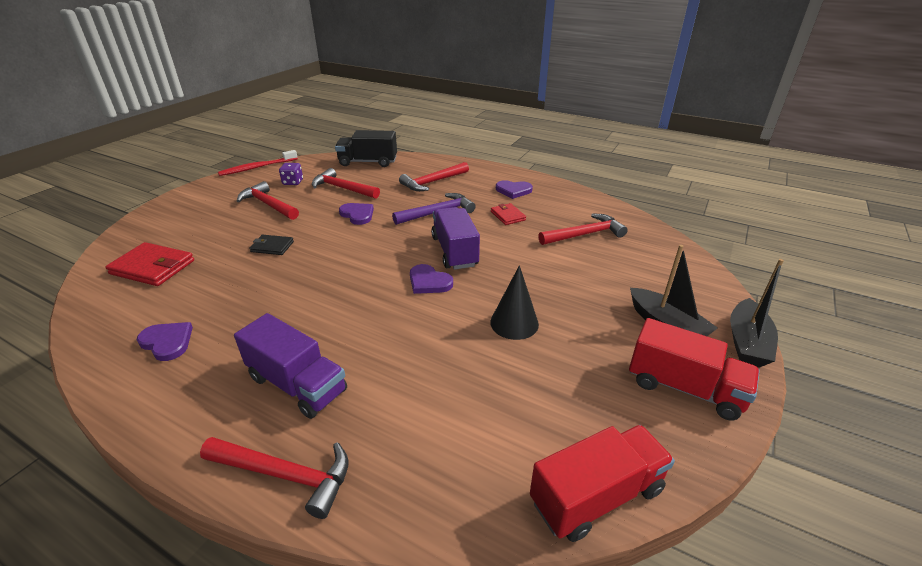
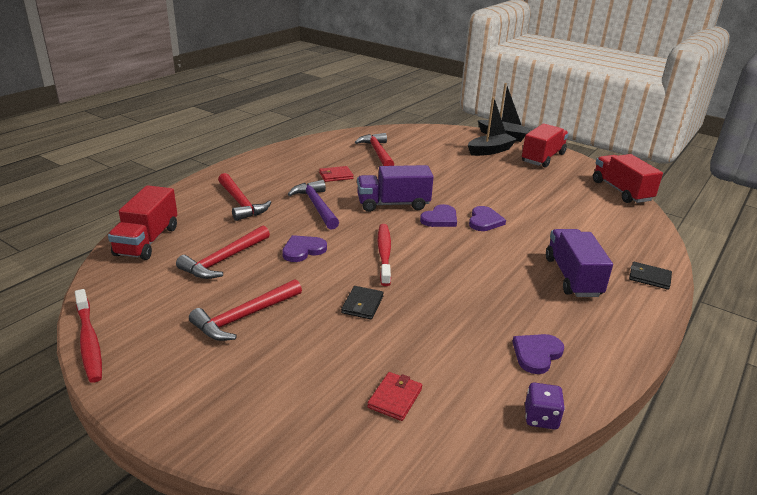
camera: 85 degrees left, 5 degrees down
(153, 267) = (395, 398): red wallet -> red wallet, size x0.58
(285, 475) = (649, 277): red hammer -> black wallet
(293, 182) = (177, 300): purple dice -> purple dice (541, 418)
(297, 384) = (572, 277): purple truck -> purple truck turned 45 degrees counterclockwise
(352, 252) = (384, 254): none -> red toothbrush
(368, 162) = (147, 241): black truck -> red truck
(513, 190) = (285, 167): purple heart -> purple heart (484, 221)
(514, 323) = (492, 192): black cone -> none

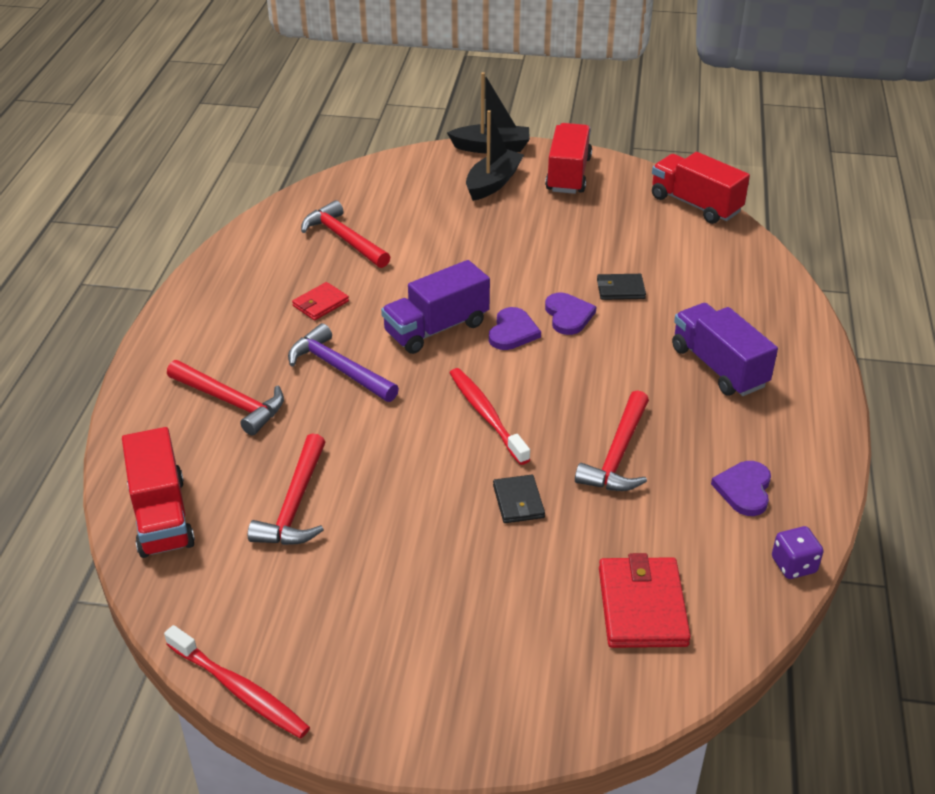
camera: 25 degrees left, 10 degrees up
(244, 317) = (397, 576): red hammer -> red hammer (618, 455)
(303, 250) = (382, 449): purple heart -> none
(395, 398) = (642, 606): red wallet -> red wallet, size x1.73
(649, 277) = (797, 336): black wallet -> black wallet (620, 289)

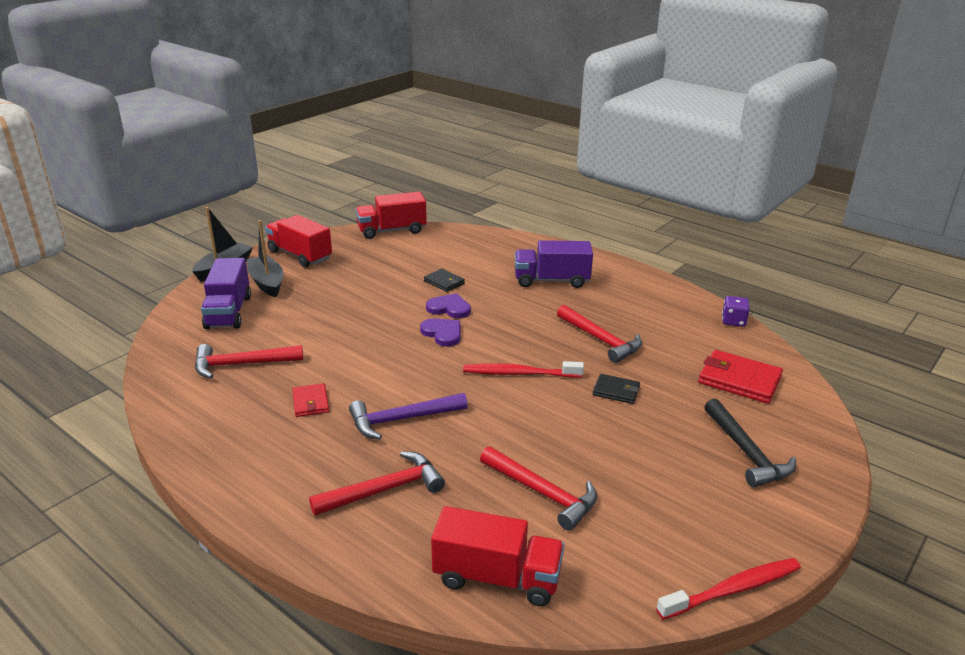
camera: 60 degrees left, 10 degrees down
(436, 328) = (404, 361): purple truck -> purple truck (228, 312)
(485, 649) = (746, 452): none -> black hammer
(620, 289) = (444, 282): black wallet -> black wallet turned 75 degrees counterclockwise
(744, 490) = (663, 312): purple heart -> none

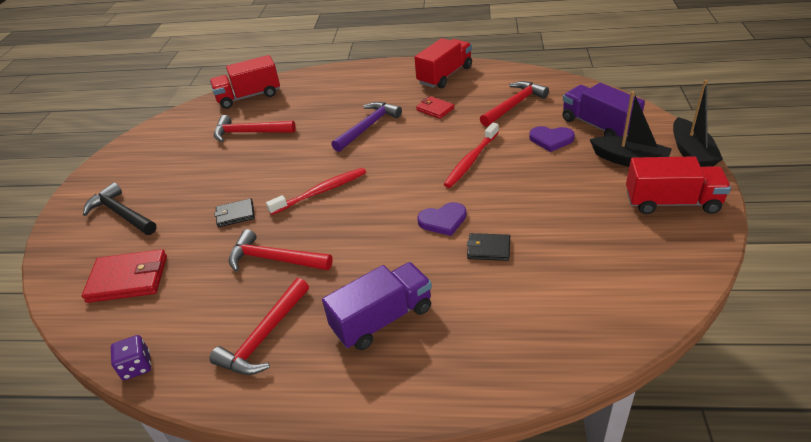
camera: 150 degrees right, 10 degrees up
(384, 489) = (336, 98): red hammer -> red hammer (264, 337)
(392, 230) = (665, 298): red truck -> red truck (445, 75)
(442, 333) = (417, 193): purple heart -> purple heart (551, 139)
(733, 589) = (129, 140): red toothbrush -> red toothbrush (471, 160)

